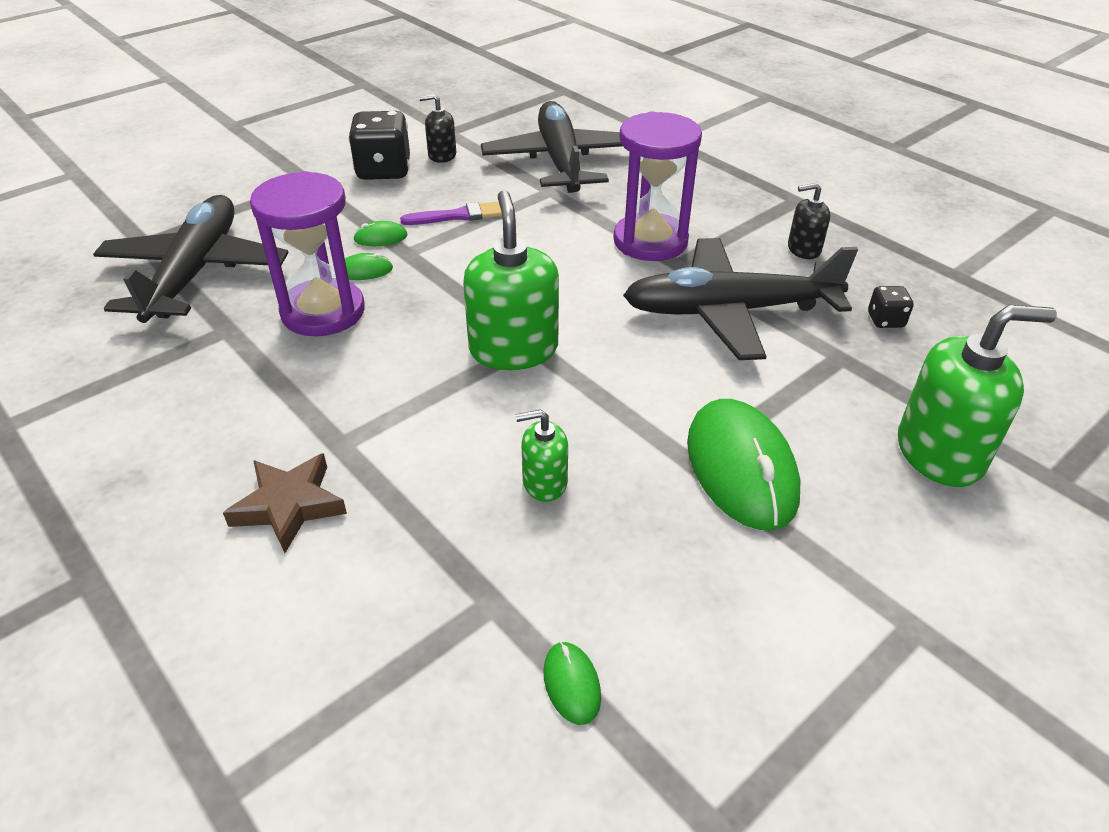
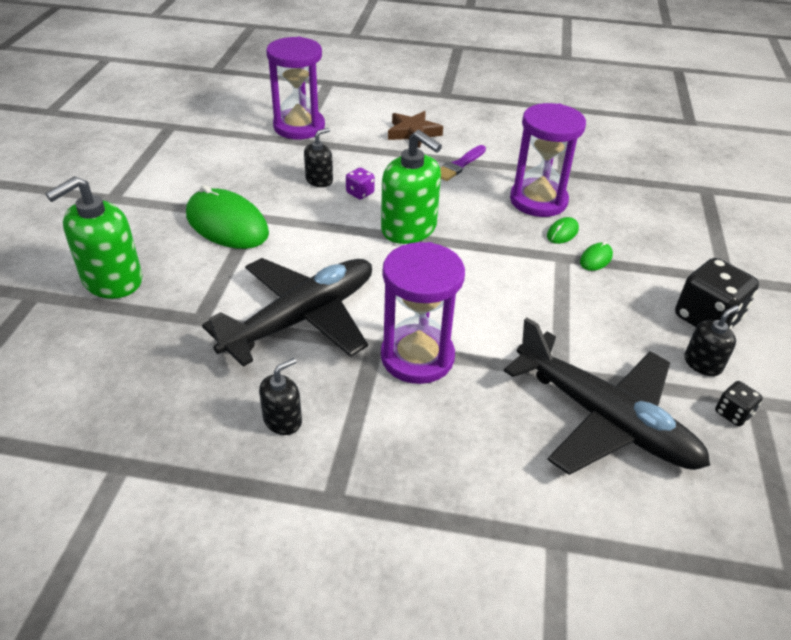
camera: 140 degrees right, 0 degrees up
(195, 273) = (640, 188): black plane -> none
(451, 643) = (299, 127): none -> purple hourglass
(457, 216) = (582, 303): purple brush -> purple brush (459, 165)
(512, 428) = (360, 193): none -> purple dice
(544, 482) = (319, 180): green soap dispenser -> black soap dispenser
(571, 684) = (245, 134): green mouse -> none
(885, 320) = (176, 370): black dice -> black dice (733, 413)

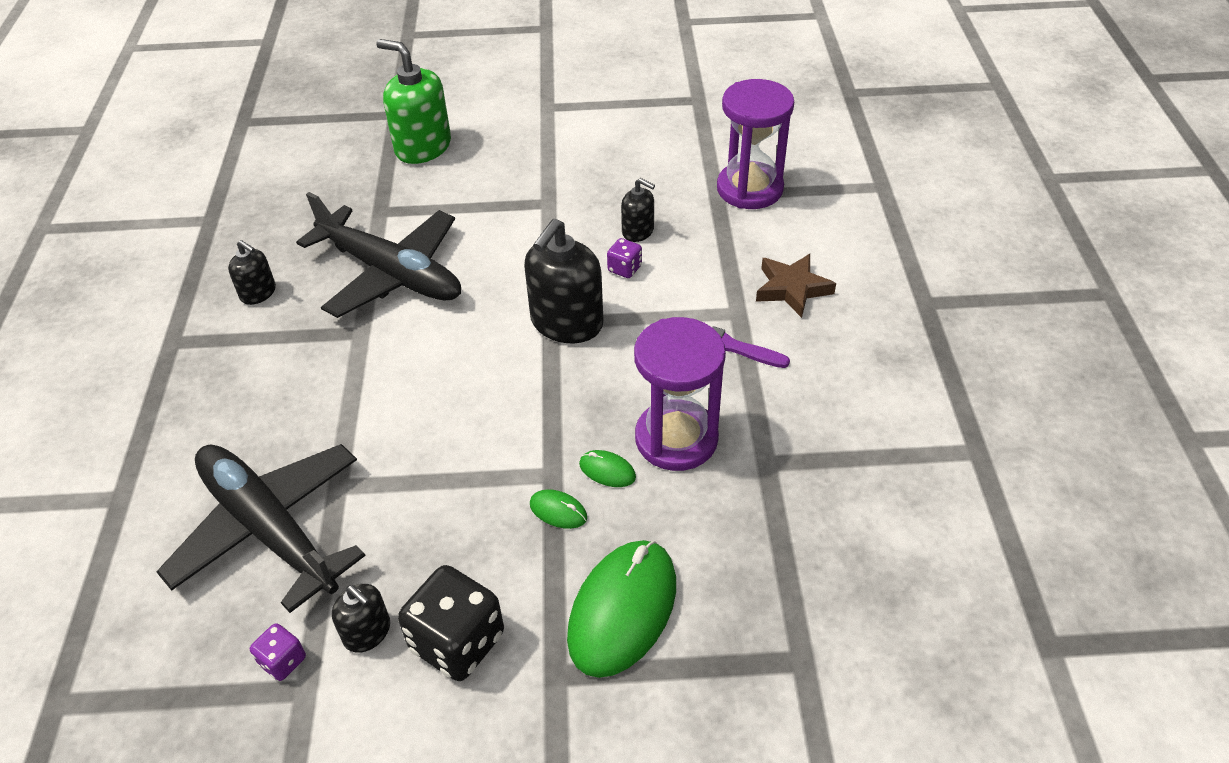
camera: 80 degrees right, 5 degrees up
(227, 224) = (528, 188): green mouse -> green mouse (622, 610)
(409, 228) = (566, 322): green soap dispenser -> black soap dispenser
(417, 357) = (347, 366): purple hourglass -> none
(603, 418) = (269, 529): black plane -> black plane turned 105 degrees clockwise
(733, 413) = (283, 661): black dice -> purple dice

